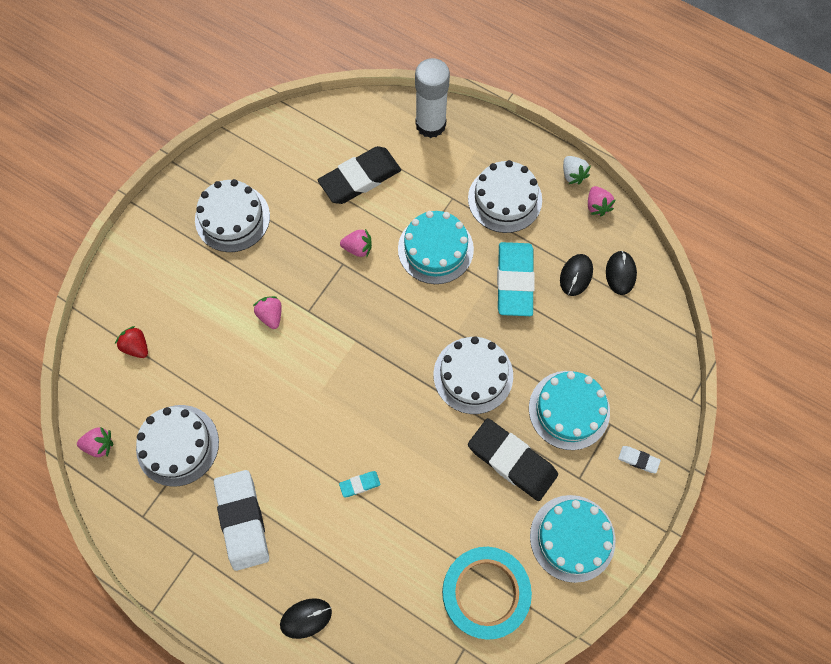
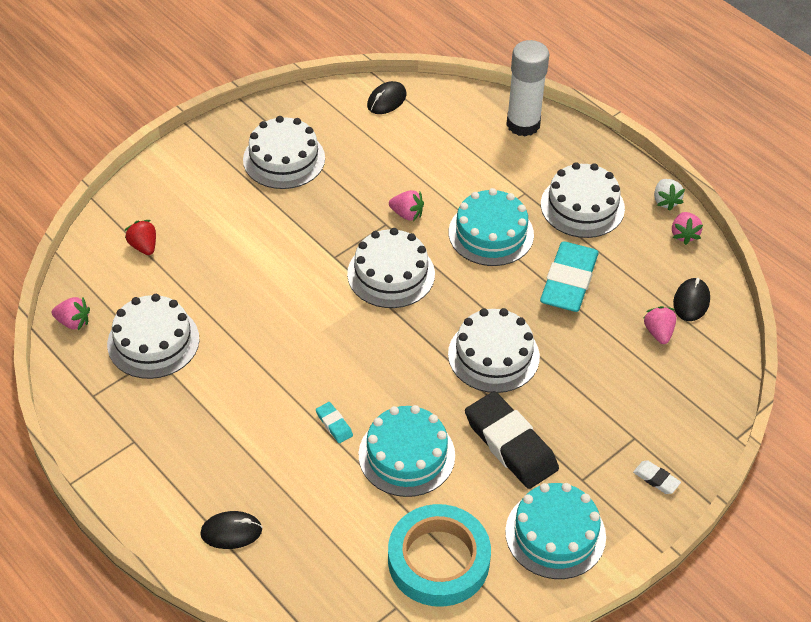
camera: 15 degrees right, 20 degrees down
(242, 520) = (196, 425): white eraser -> none
(271, 315) = (293, 251): pink strawberry -> pink strawberry (658, 332)
(360, 178) = (431, 154): black eraser -> none
(360, 484) = (334, 424): turquoise eraser -> turquoise eraser turned 60 degrees clockwise
(362, 315) = (391, 274): none -> white cake
(569, 410) = (591, 413): turquoise cake -> turquoise cake (406, 455)
(576, 275) = (639, 292): black mouse -> black mouse (386, 100)

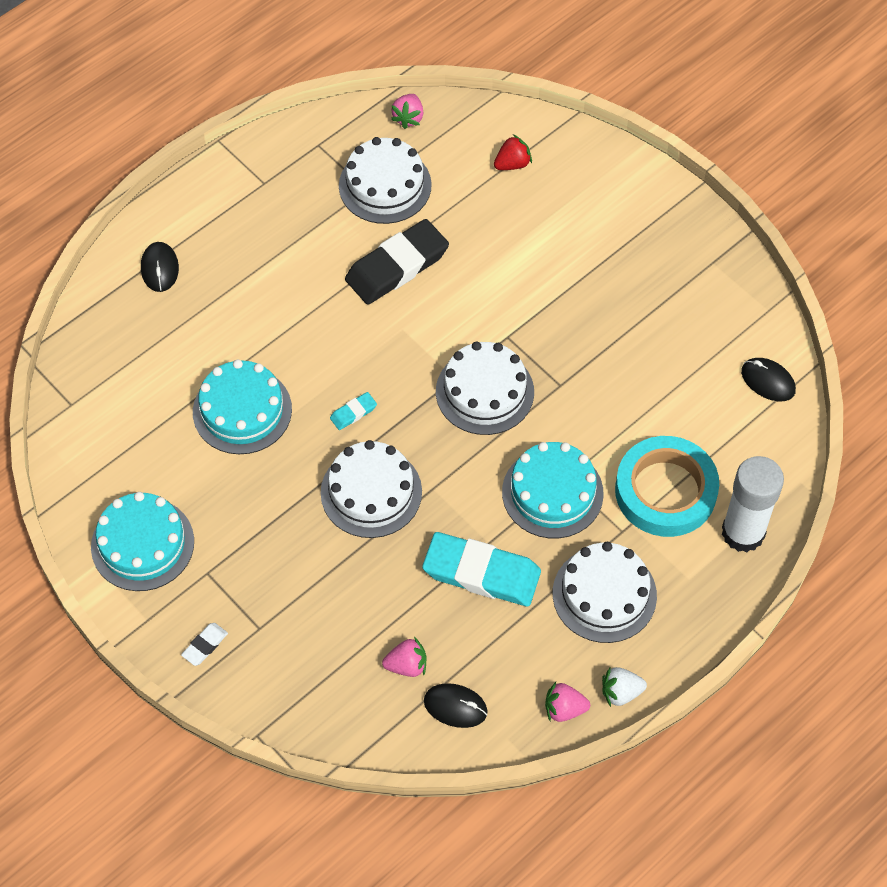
camera: 90 degrees right, 10 degrees up
(284, 159) = (655, 280): white cake -> none
(334, 424) = (281, 346): turquoise eraser -> turquoise eraser (353, 413)
(407, 214) = (577, 406): pink strawberry -> none
(438, 560) = (119, 439): turquoise tape -> turquoise tape (665, 491)
(510, 444) = (253, 506): black eraser -> black eraser (397, 266)

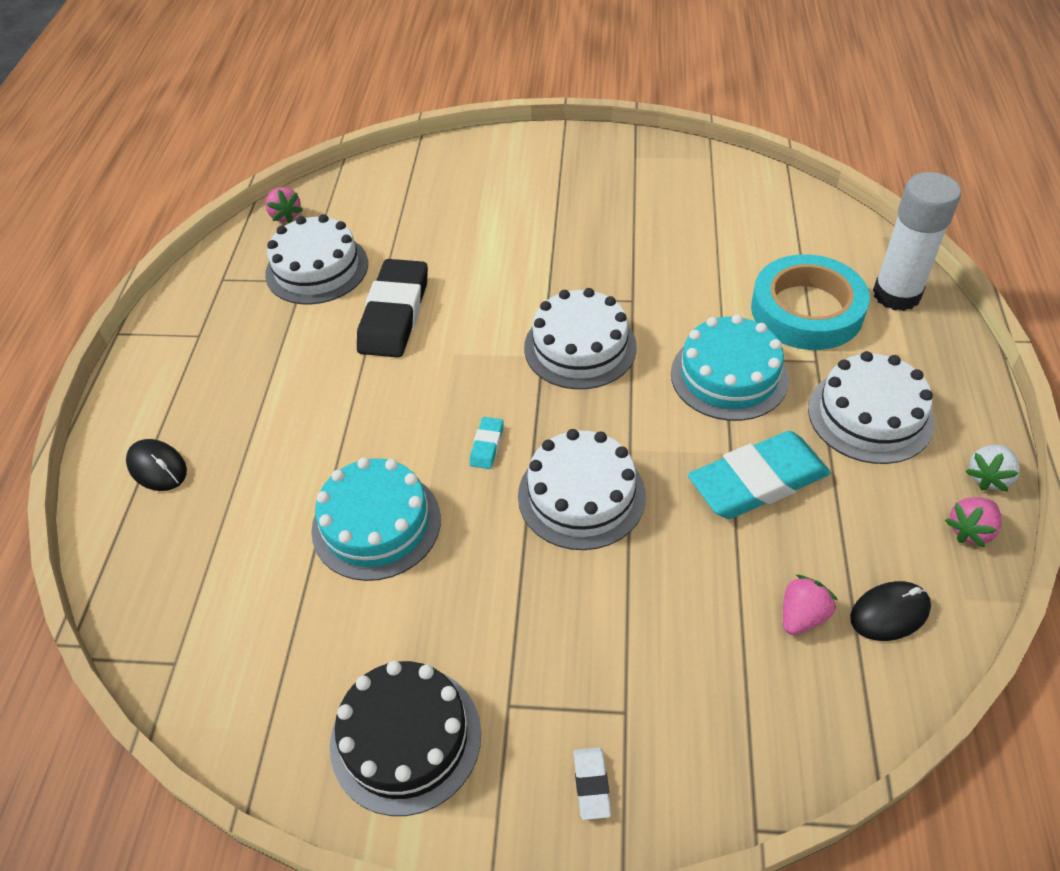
camera: 40 degrees left, 10 degrees down
(142, 544) = (405, 738): turquoise cake -> black cake
(512, 164) = (409, 192): red strawberry -> none
(768, 381) = (772, 195): black mouse -> none

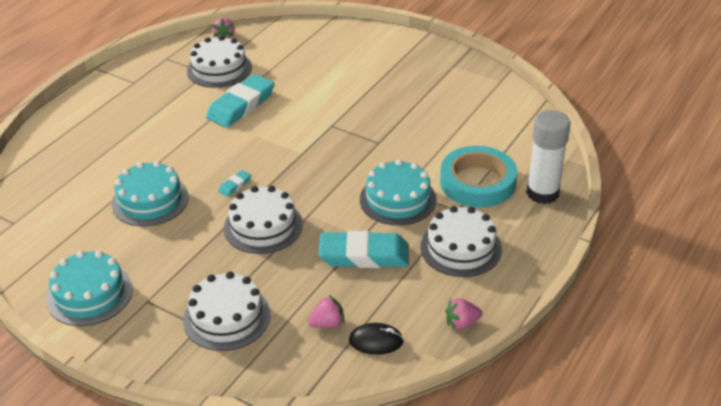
camera: 25 degrees right, 10 degrees down
(157, 467) = (68, 137): black mouse -> none
(394, 314) = (241, 105): black eraser -> turquoise eraser
(405, 738) = (89, 294): black cake -> turquoise cake
(580, 347) = (327, 156): white cake -> white cake (227, 317)
(591, 784) = (157, 348): white eraser -> none
(988, 477) = (500, 303): white strawberry -> none

